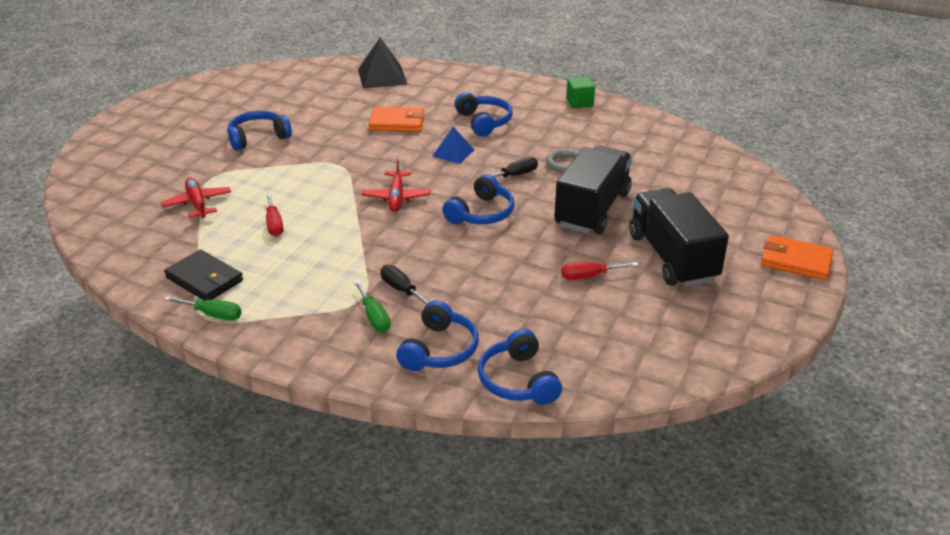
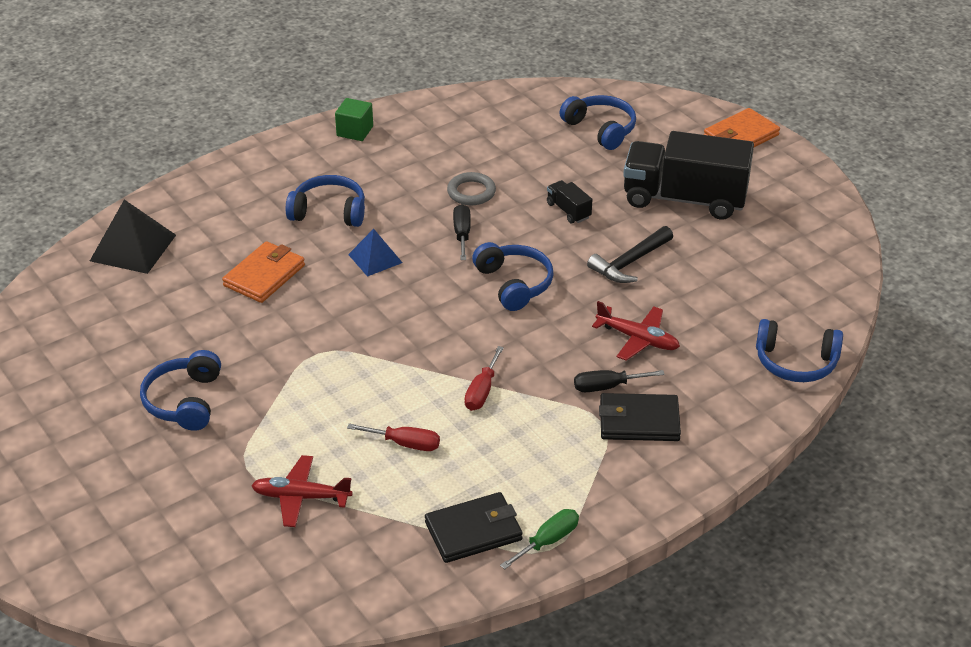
camera: 60 degrees left, 5 degrees up
(374, 317) = (639, 421): green screwdriver -> black wallet
(396, 197) = (430, 332): red plane -> red plane (638, 339)
(439, 350) = (720, 395): blue headphones -> blue headphones (601, 129)
(560, 256) = (630, 263): none -> black hammer
(589, 276) = (676, 259): red screwdriver -> red screwdriver (482, 391)
(592, 209) = (568, 211): black truck -> black truck, size x0.41

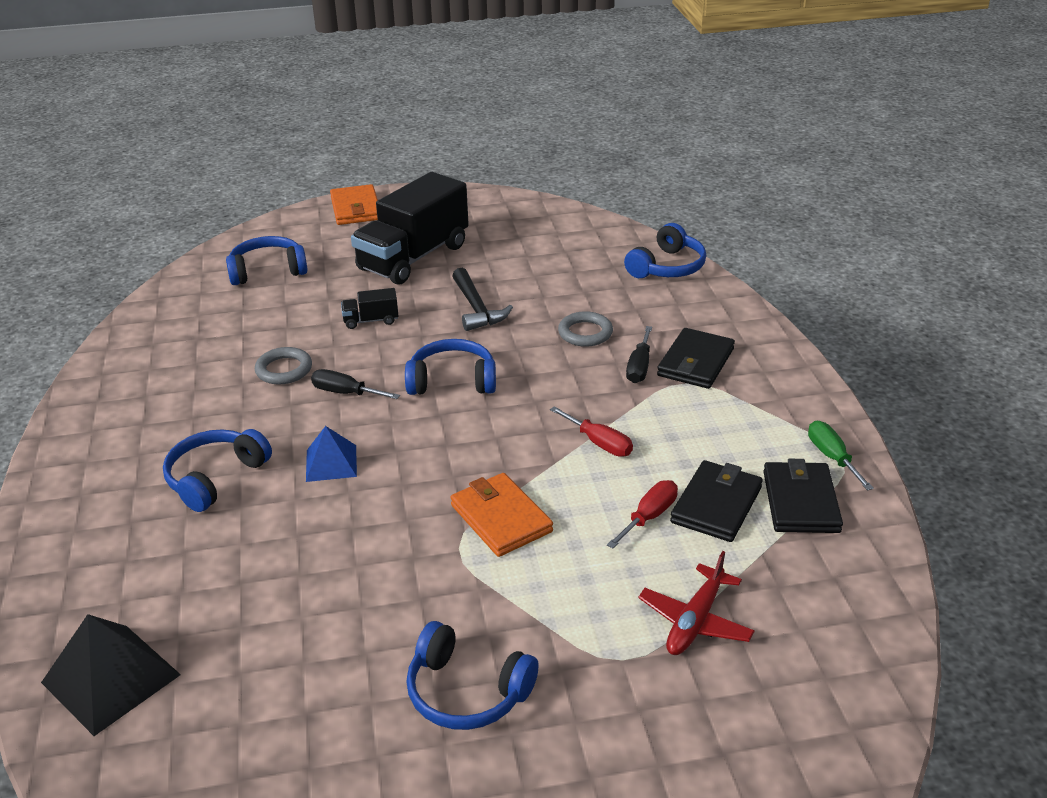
camera: 65 degrees left, 5 degrees down
(264, 275) = (283, 560): orange wallet -> orange wallet (501, 518)
(355, 131) = (89, 422): green cube -> none
(441, 480) = (716, 505): none -> black wallet
(638, 339) = (585, 333): red plane -> grey ring

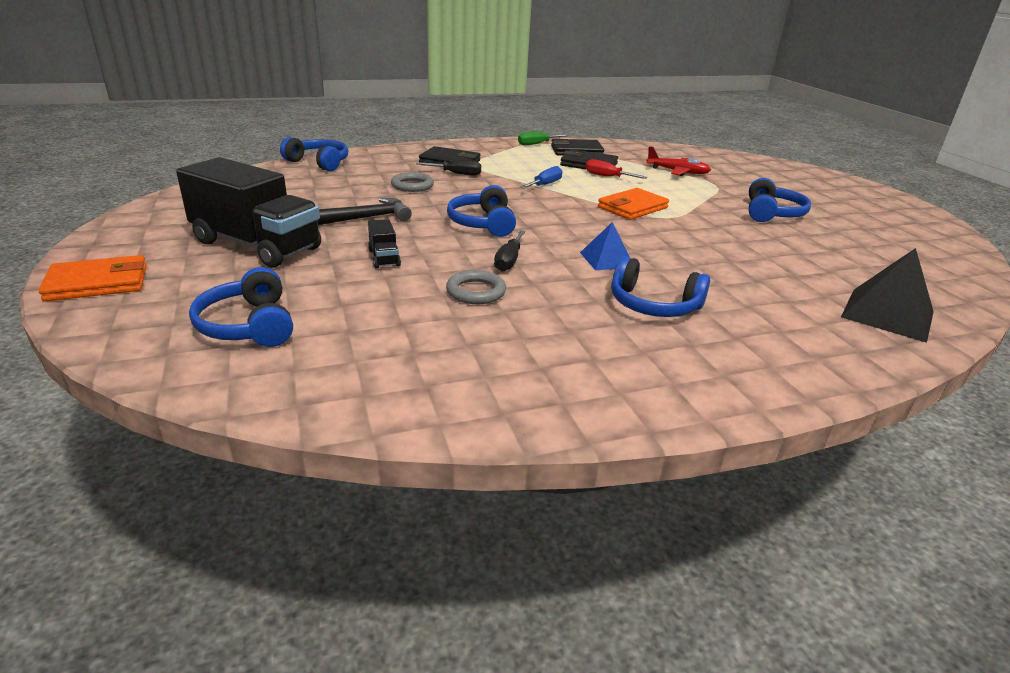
camera: 100 degrees left, 5 degrees down
(599, 443) = (545, 185): red screwdriver -> blue screwdriver

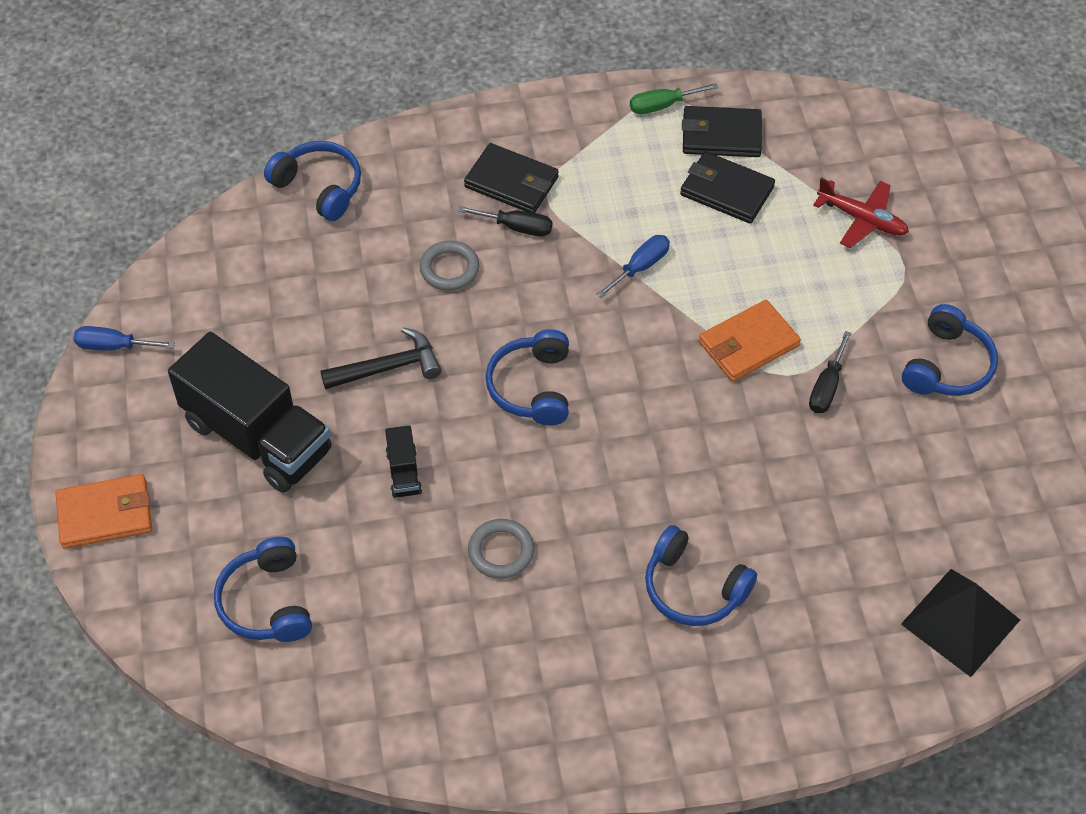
camera: 10 degrees right, 25 degrees up
(144, 212) = (113, 346): none -> blue screwdriver
(509, 261) = (549, 485): black screwdriver -> black screwdriver (827, 387)
(606, 259) = (670, 486): blue pyramid -> none
(607, 177) = (743, 238): red screwdriver -> none

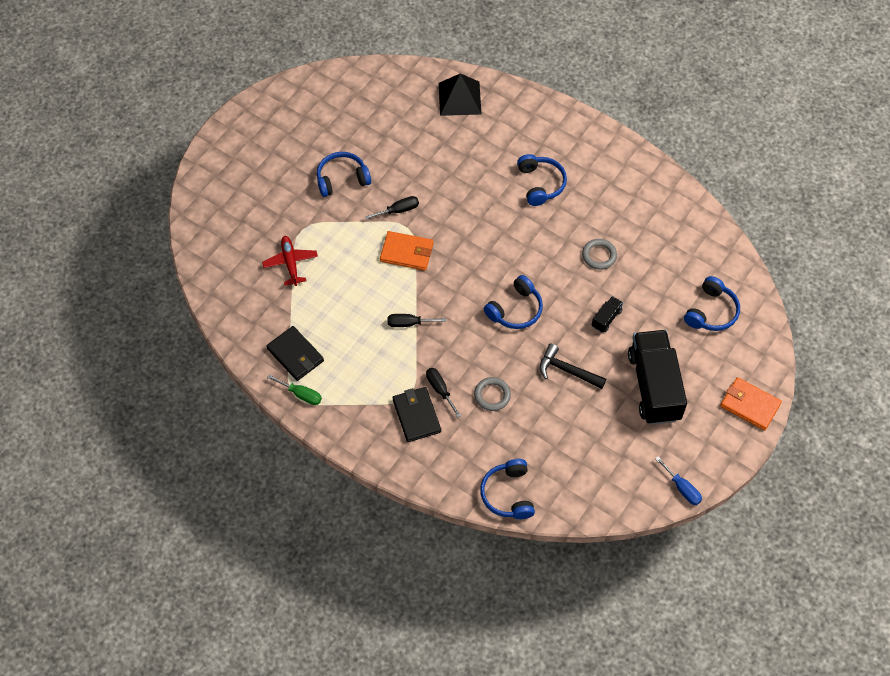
camera: 135 degrees left, 5 degrees up
(640, 267) = (409, 323): blue screwdriver -> black screwdriver
(726, 191) = (328, 326): black wallet -> none

